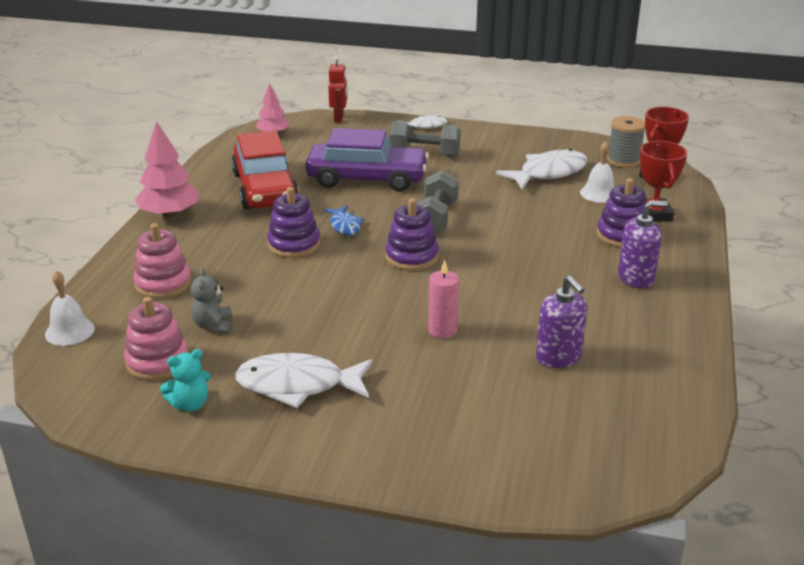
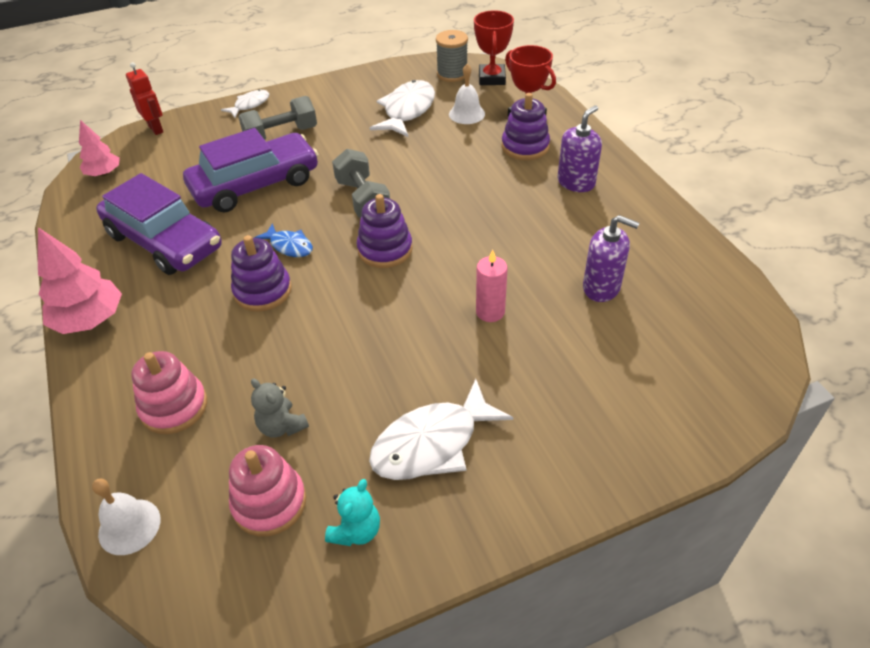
camera: 35 degrees left, 15 degrees up
(265, 189) = (164, 241): red car -> purple car

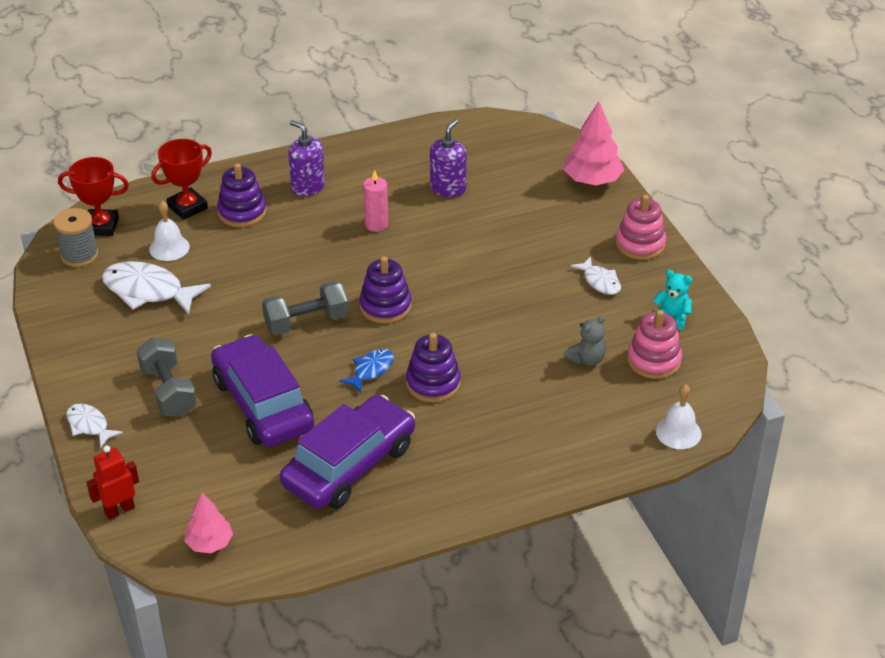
camera: 90 degrees left, 5 degrees down
(90, 320) = (462, 502): pink tree -> pink tree (592, 180)
(174, 407) = (568, 424): pink stacking toy -> pink stacking toy (640, 244)
(432, 443) = (600, 281): white fish -> white fish, size x0.56
(490, 312) = (471, 247): pink candle -> pink candle (376, 224)

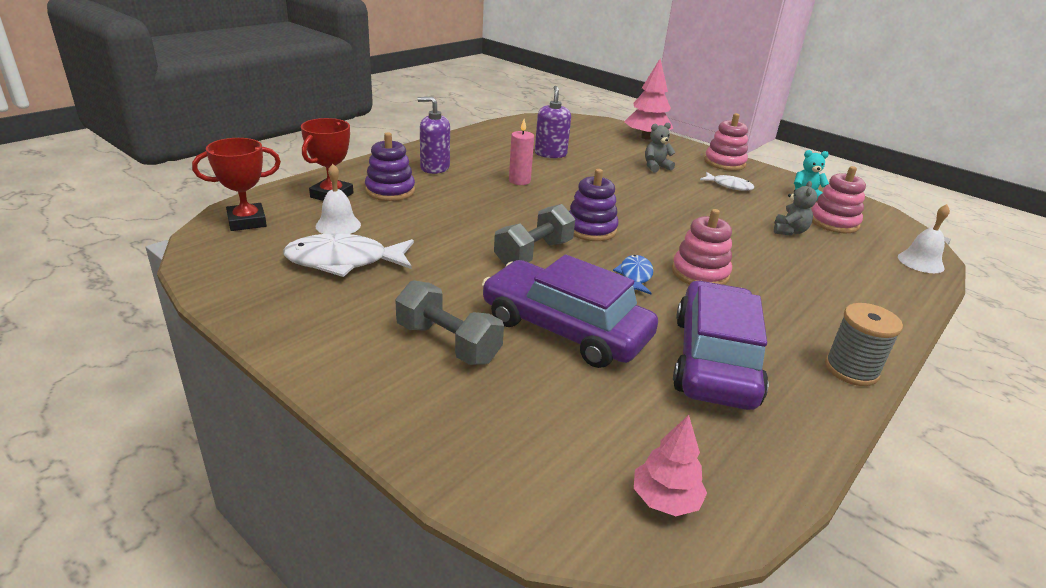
camera: 30 degrees left, 10 degrees down
(79, 255) = (238, 247): grey spool -> grey spool (851, 370)
(89, 425) = (377, 406): white fish -> none
(119, 510) = (507, 500): red robot -> none
(433, 383) = (700, 273): purple stacking toy -> pink stacking toy
(547, 234) = (656, 167): none -> grey teddy bear

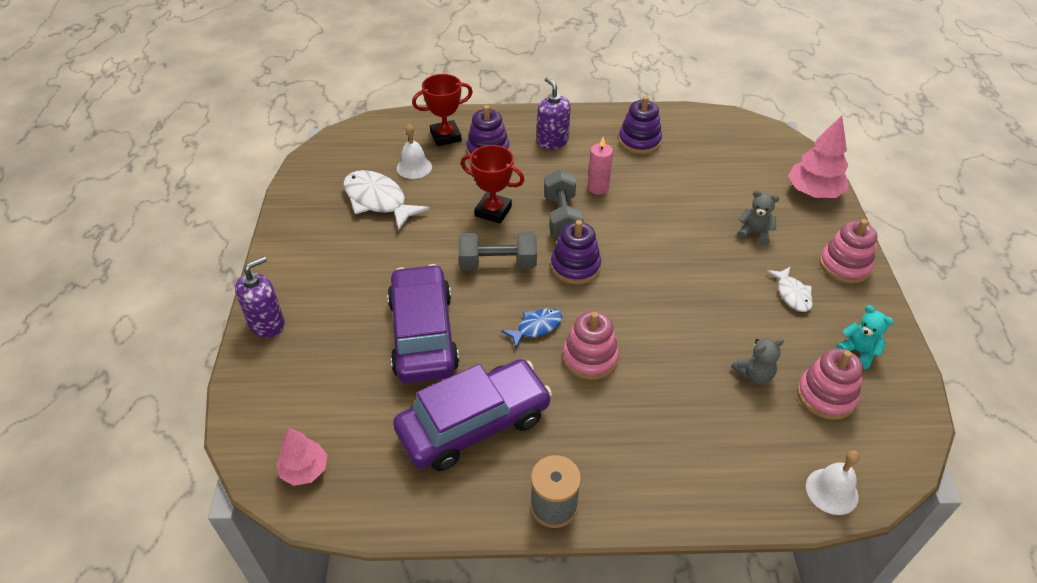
camera: 50 degrees right, 15 degrees up
(247, 221) = (370, 136): red trophy -> red trophy (493, 211)
(448, 343) = (348, 298): grey dumbbell -> grey dumbbell (562, 217)
(499, 147) = (639, 141): none -> purple stacking toy
(550, 154) = (674, 169): purple soap dispenser -> purple soap dispenser (267, 324)

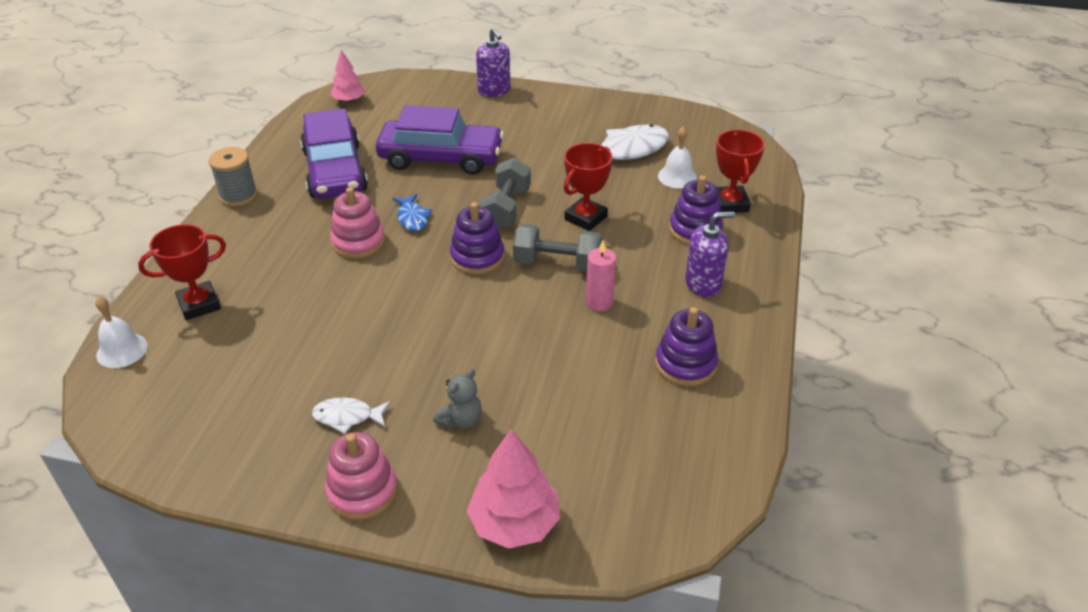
camera: 105 degrees right, 5 degrees down
(739, 454) = (199, 304): none -> red trophy
(754, 374) = (268, 343): grey teddy bear -> none
(826, 396) = (208, 388): pink stacking toy -> none
(858, 352) = (237, 440): turquoise teddy bear -> none

